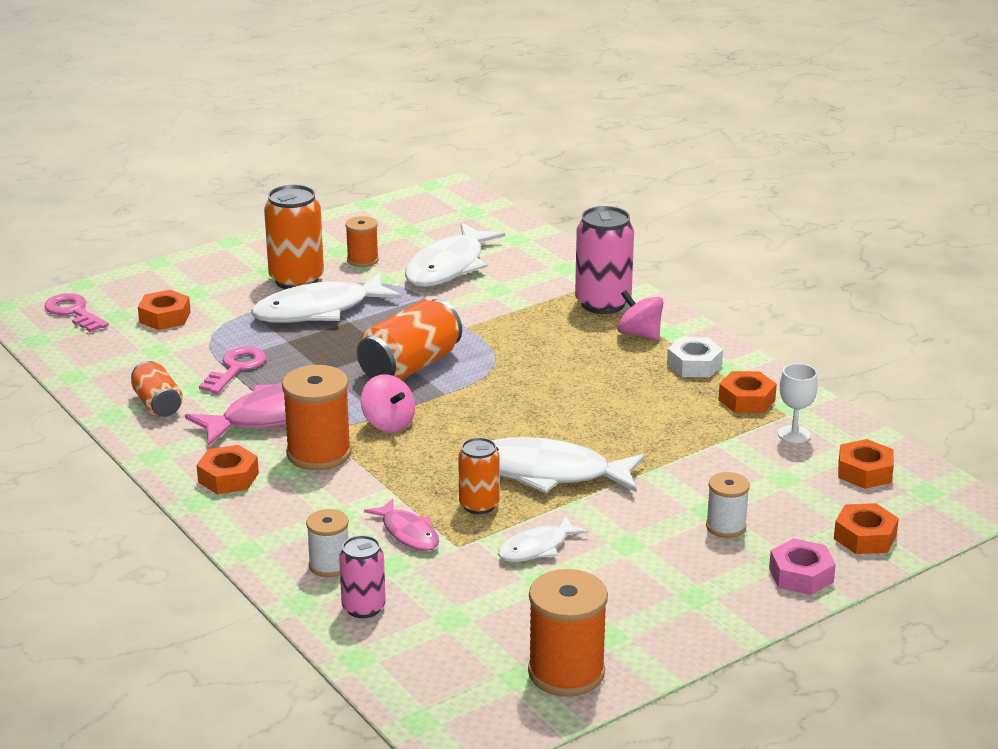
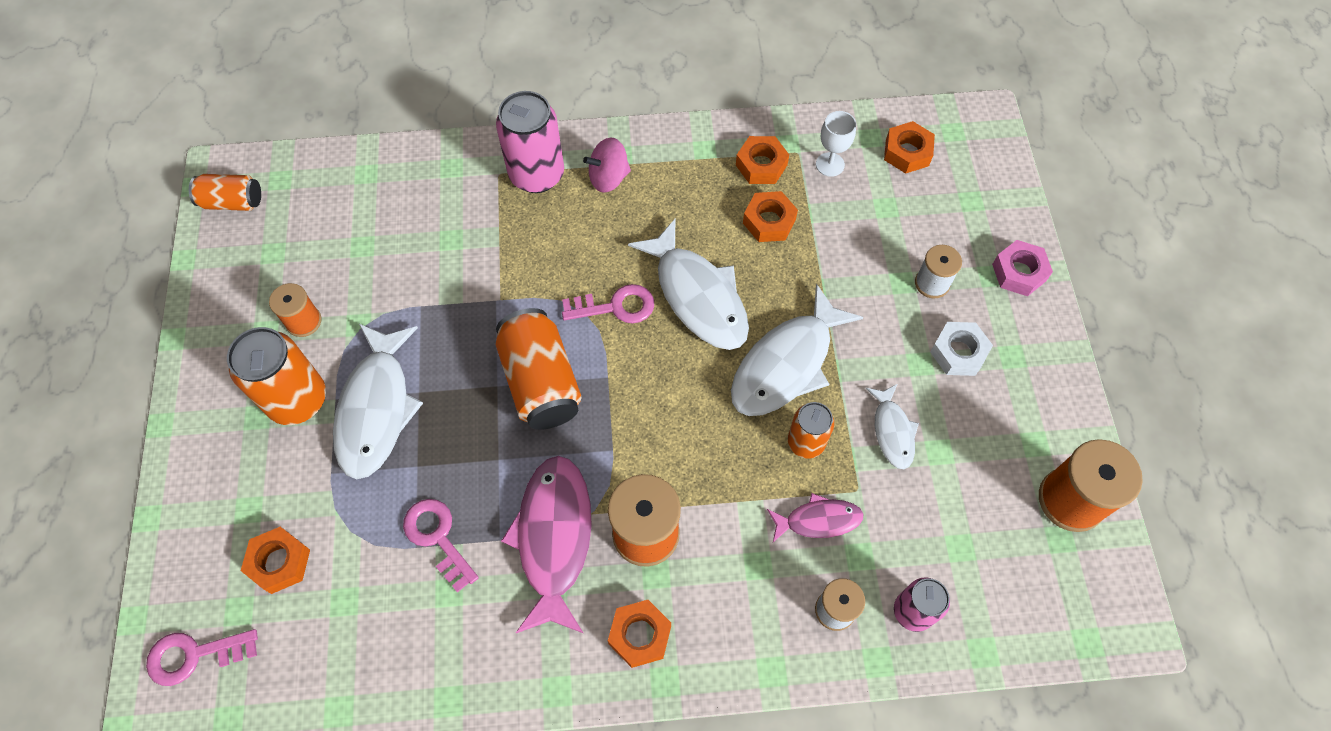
camera: 60 degrees left, 35 degrees up
(158, 405) = (459, 645): orange can -> orange can (232, 202)
(388, 423) = (630, 449): pink spinning top -> none
(448, 266) = (376, 256): white fish -> white fish (698, 296)
(515, 376) = (616, 307): none -> pink key
(694, 365) = (684, 168): white nut -> white nut (958, 352)
(865, 537) = (991, 204): orange nut -> orange nut (769, 221)

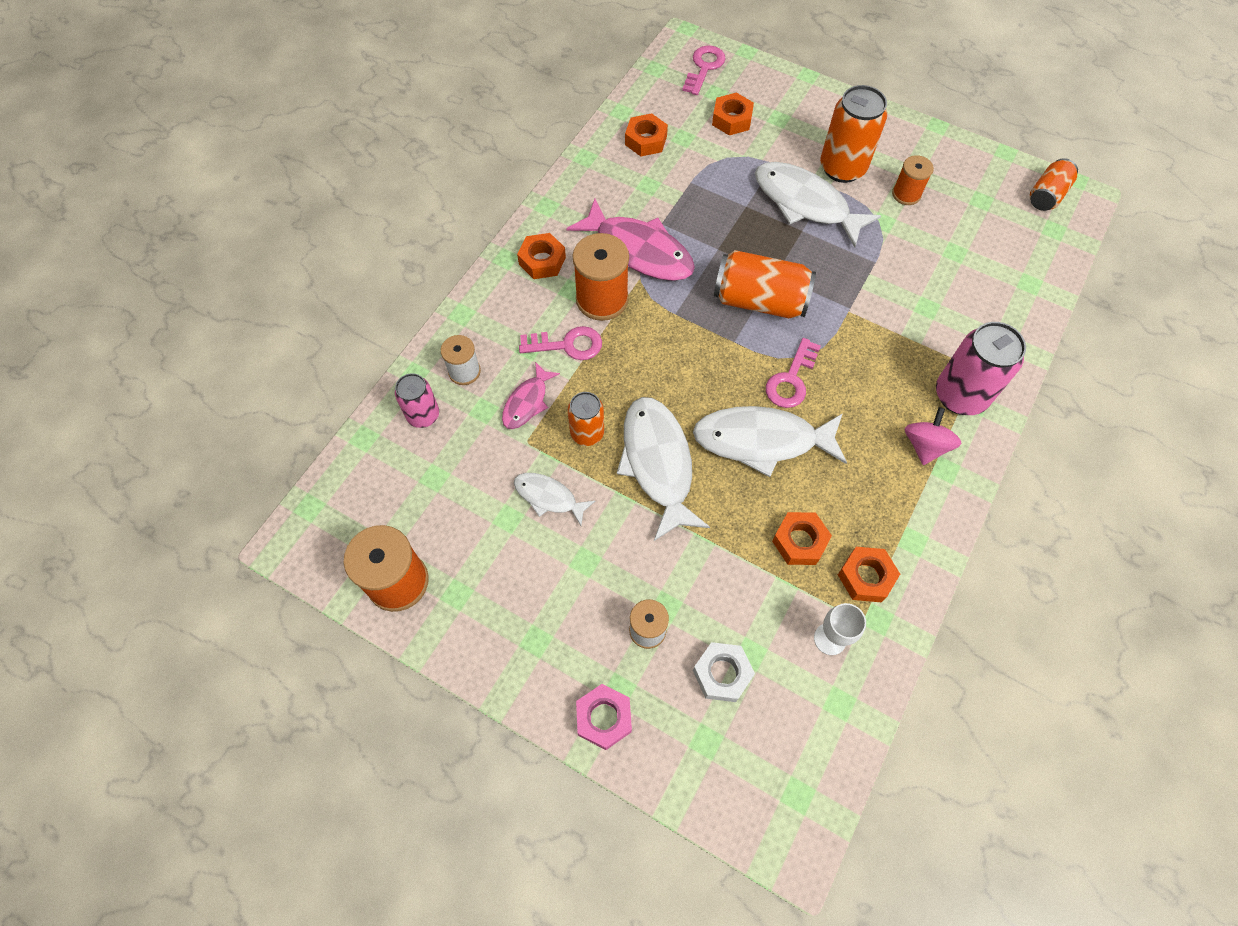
camera: 125 degrees right, 0 degrees up
(437, 537) = (688, 195): pink key -> pink key (567, 345)
(907, 152) = (800, 724): orange nut -> orange nut (646, 140)
(958, 352) = (571, 599): white nut -> white nut (722, 674)

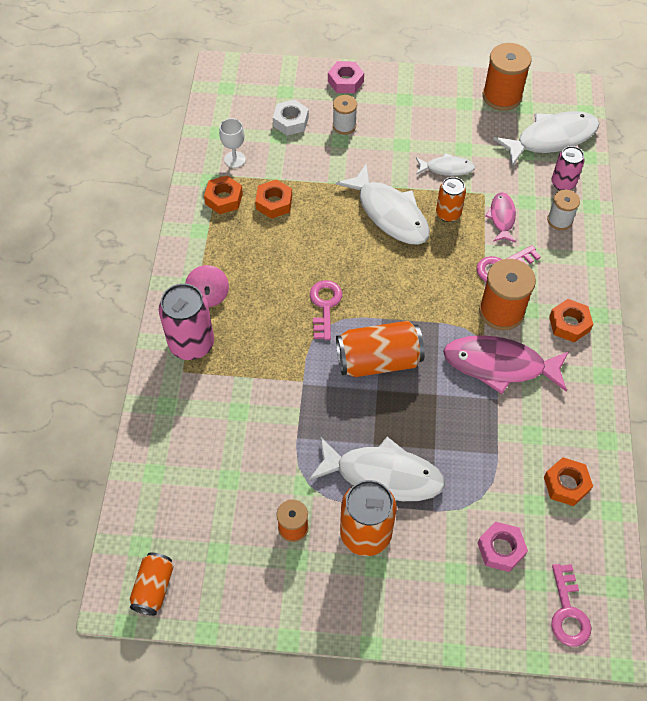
camera: 155 degrees right, 5 degrees down
(731, 119) = (501, 549): orange nut -> pink nut
(762, 440) = (326, 254): white fish -> white fish (551, 139)

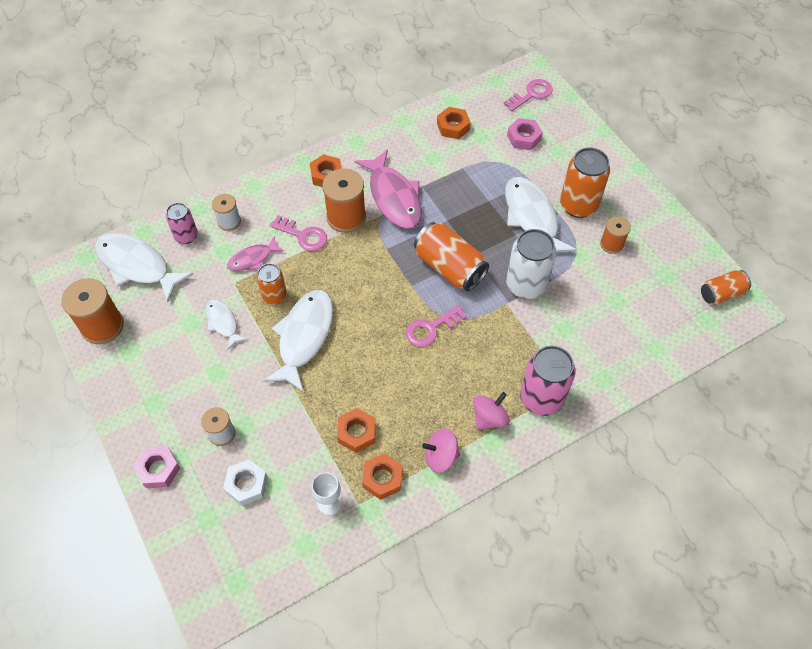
camera: 125 degrees left, 0 degrees up
(207, 243) = (441, 456): none -> pink spinning top
(308, 411) = (526, 285): none -> white can

